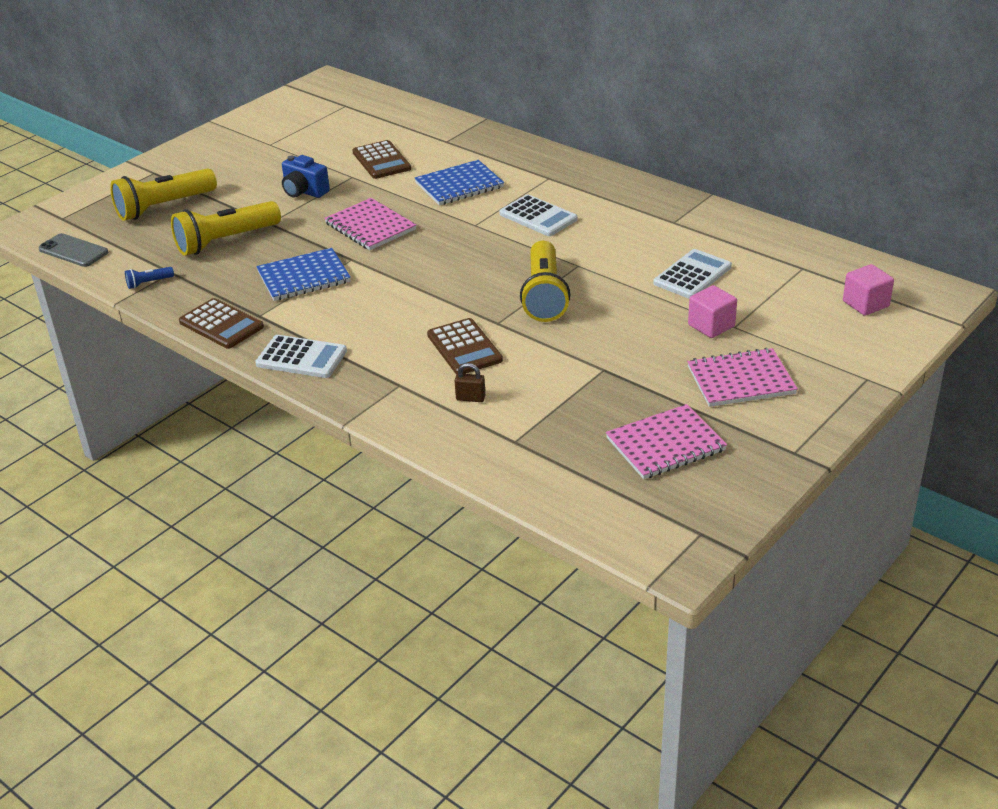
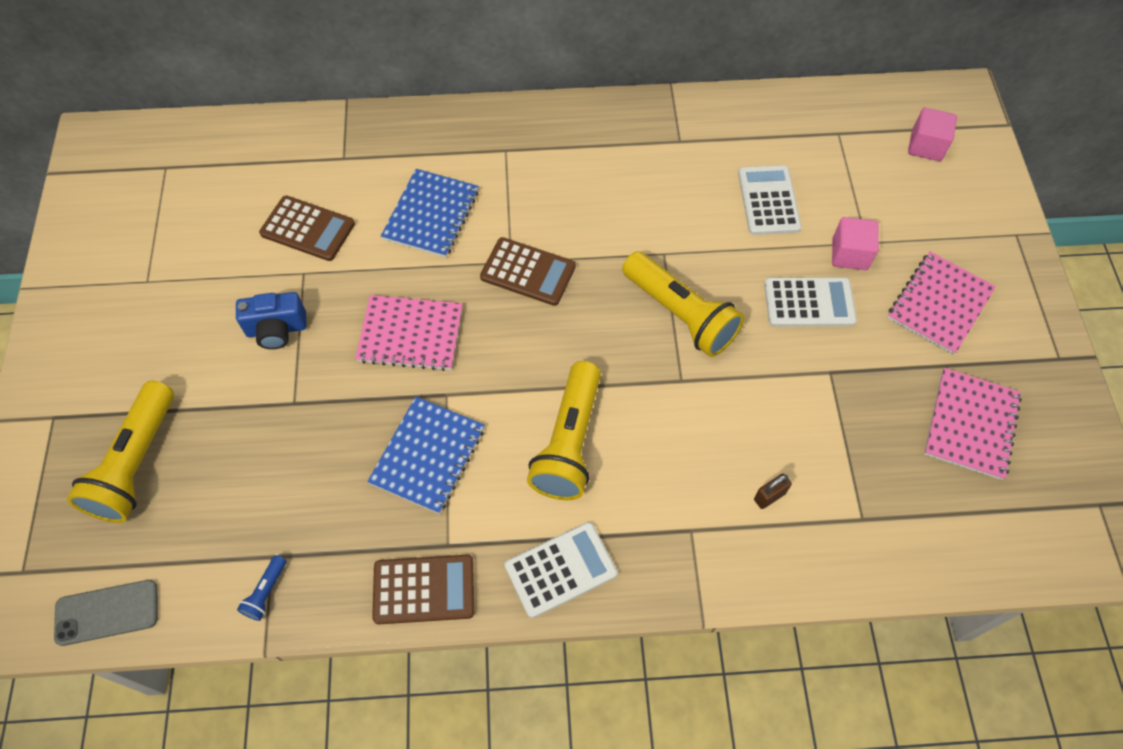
camera: 45 degrees left, 25 degrees up
(225, 241) = (277, 465): yellow flashlight -> yellow flashlight (569, 443)
(464, 348) = (690, 435): brown calculator -> brown calculator (528, 272)
(538, 216) = (556, 211): white calculator -> white calculator (809, 302)

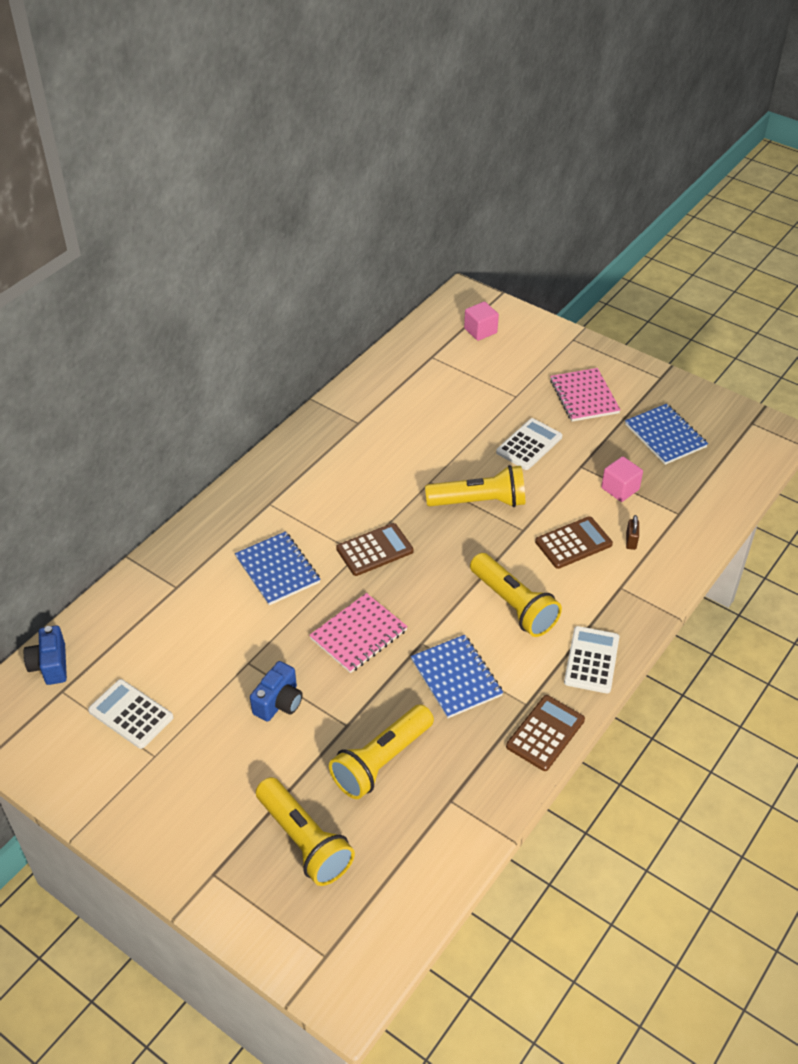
camera: 50 degrees left, 15 degrees down
(107, 612) = (406, 917): grey phone -> none
(186, 139) = (50, 665): none -> blue camera
(266, 592) = (473, 817): blue flashlight -> none
(273, 462) = (381, 761): none -> yellow flashlight
(308, 229) = (214, 640): brown calculator -> brown calculator (573, 543)
(768, 200) = (444, 415): white calculator -> white calculator (131, 714)
(849, 254) = (516, 408): pink cube -> pink cube (620, 489)
(971, 425) = (665, 436): pink notebook -> blue notebook

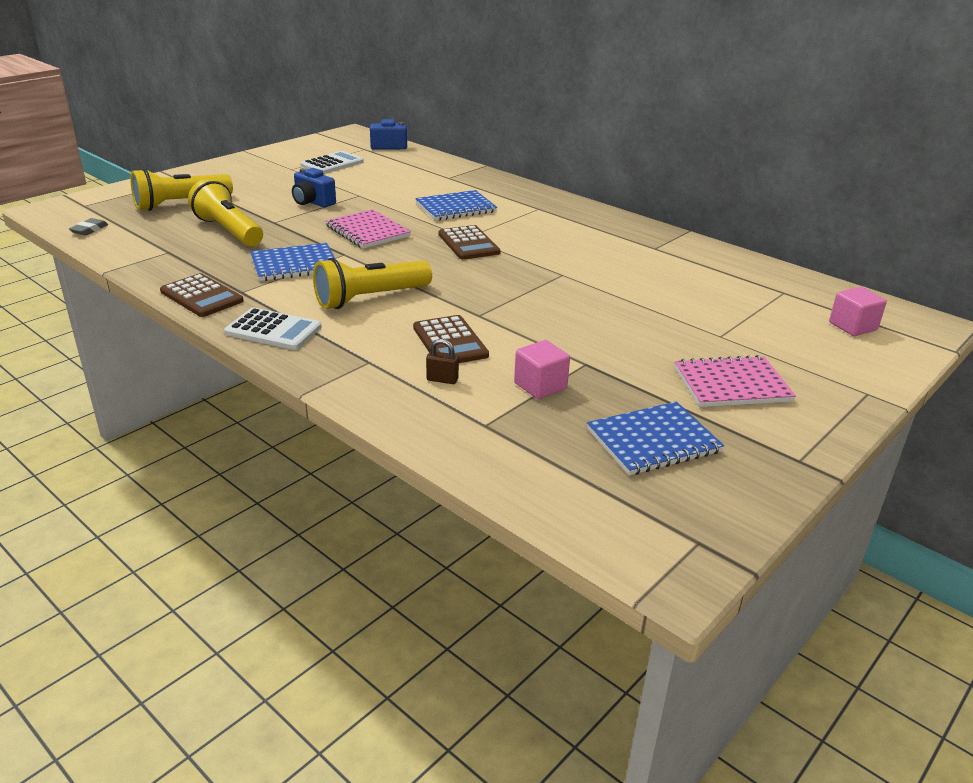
camera: 95 degrees right, 15 degrees down
(406, 909) = (89, 230): none -> grey eraser
(479, 502) = (528, 296): yellow flashlight -> none
(529, 444) = (626, 334): white calculator -> none

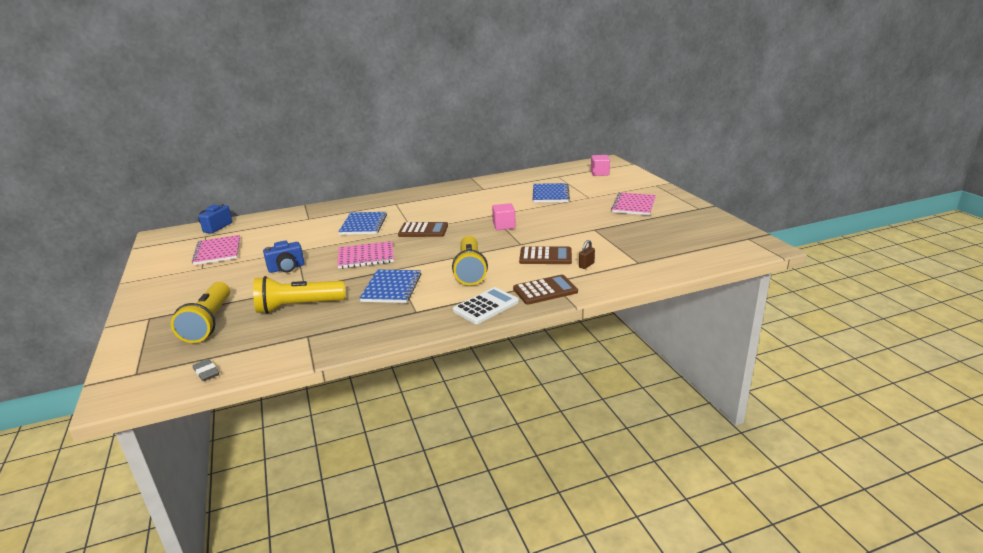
camera: 60 degrees left, 5 degrees down
(201, 296) = (408, 328): brown calculator -> brown calculator (545, 290)
(332, 164) = (217, 251): white calculator -> pink notebook
(540, 386) = (609, 243): pink cube -> pink cube (504, 226)
(653, 441) = (671, 230): blue notebook -> blue notebook (550, 194)

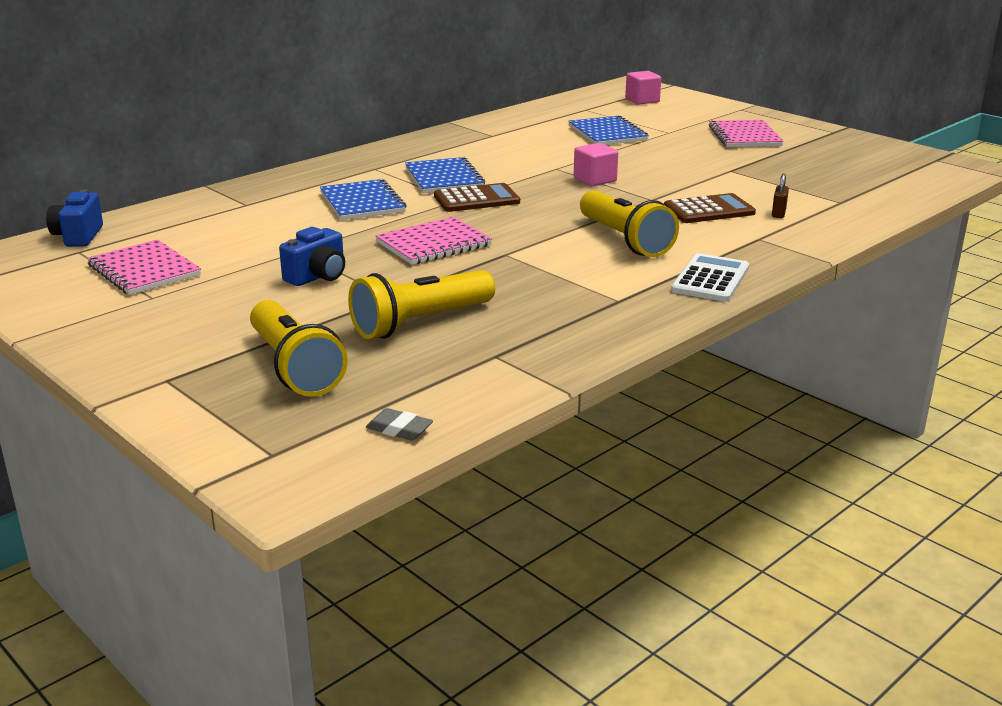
camera: 25 degrees left, 0 degrees up
(392, 288) = (538, 277): blue notebook -> blue notebook (444, 178)
(545, 290) = (764, 249): brown calculator -> none

